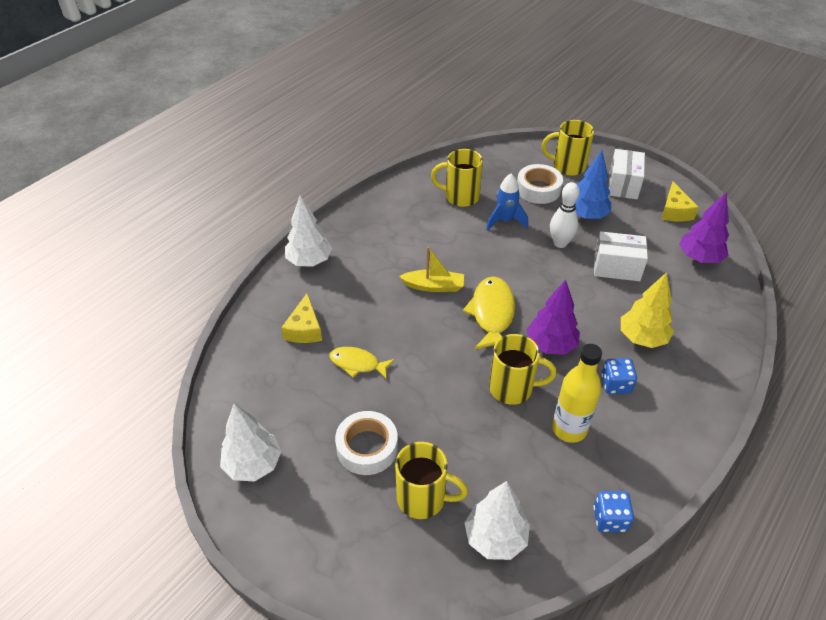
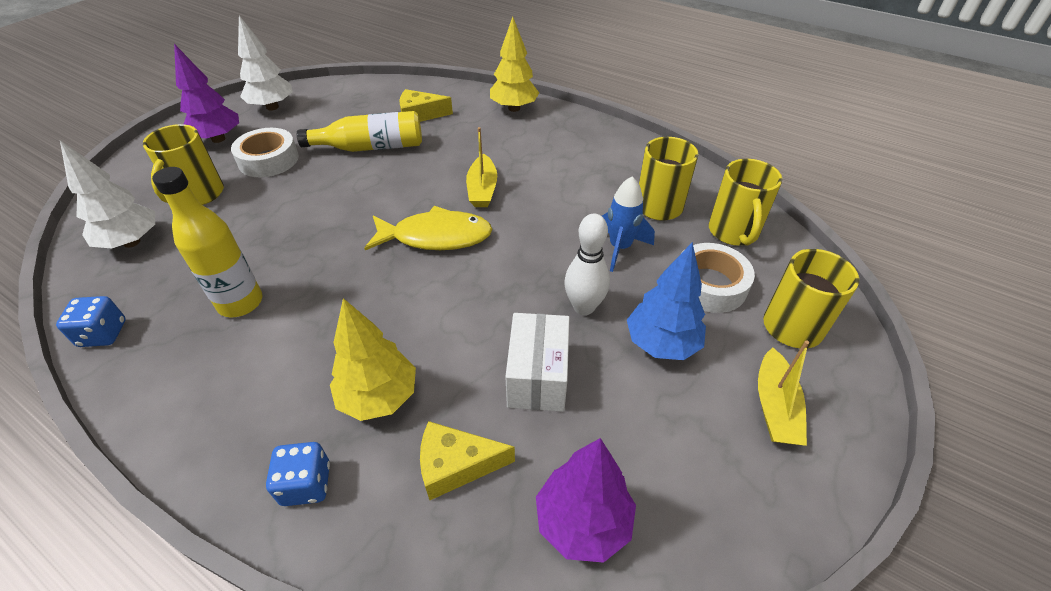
camera: 85 degrees right, 0 degrees up
(309, 261) = (514, 108): white tree -> yellow tree
(357, 364) = (371, 147): yellow fish -> yellow bottle
(512, 388) = (314, 254): yellow mug -> yellow mug (733, 232)
(550, 345) = (377, 290): purple tree -> purple tree (218, 139)
(615, 384) = (297, 355): blue dice -> blue dice (306, 484)
(623, 185) = (775, 407): white box -> yellow boat
(674, 211) = (724, 495): yellow cheese -> yellow cheese (456, 465)

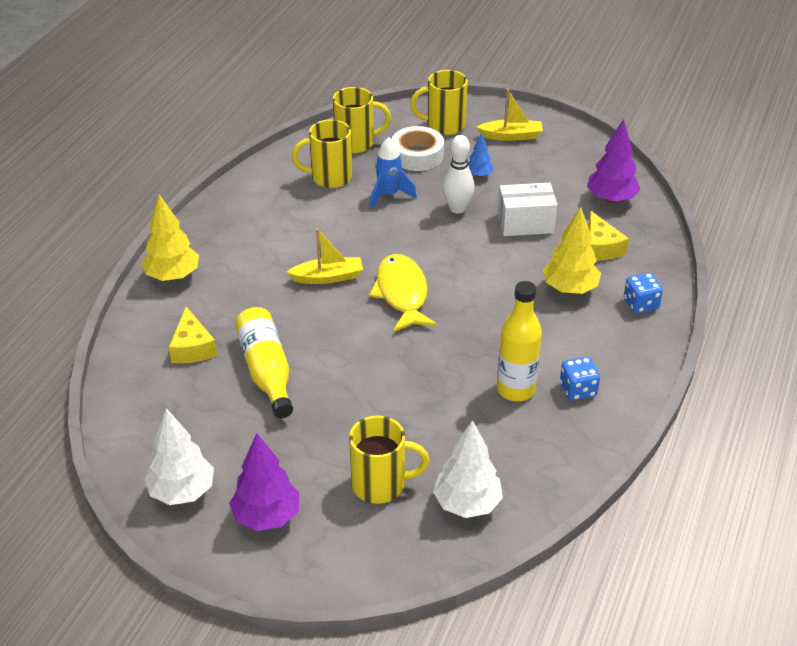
camera: 100 degrees left, 5 degrees down
(103, 334) = (578, 463): blue dice -> blue dice (578, 390)
(268, 160) = (304, 450): white tape -> none
(661, 344) = (479, 175): blue tree -> blue tree, size x0.55

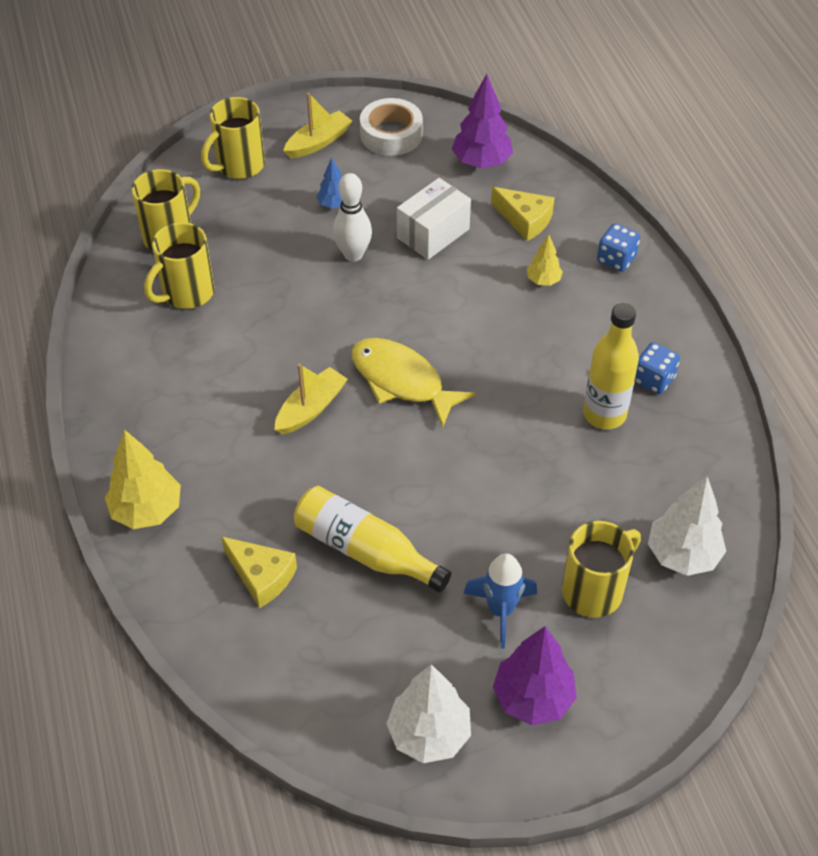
camera: 40 degrees left, 10 degrees up
(389, 195) = (270, 278): blue rocket -> blue rocket (501, 610)
(417, 155) = (249, 216): white tape -> white tape (391, 134)
(570, 289) = (543, 280): yellow tree -> yellow tree, size x0.55

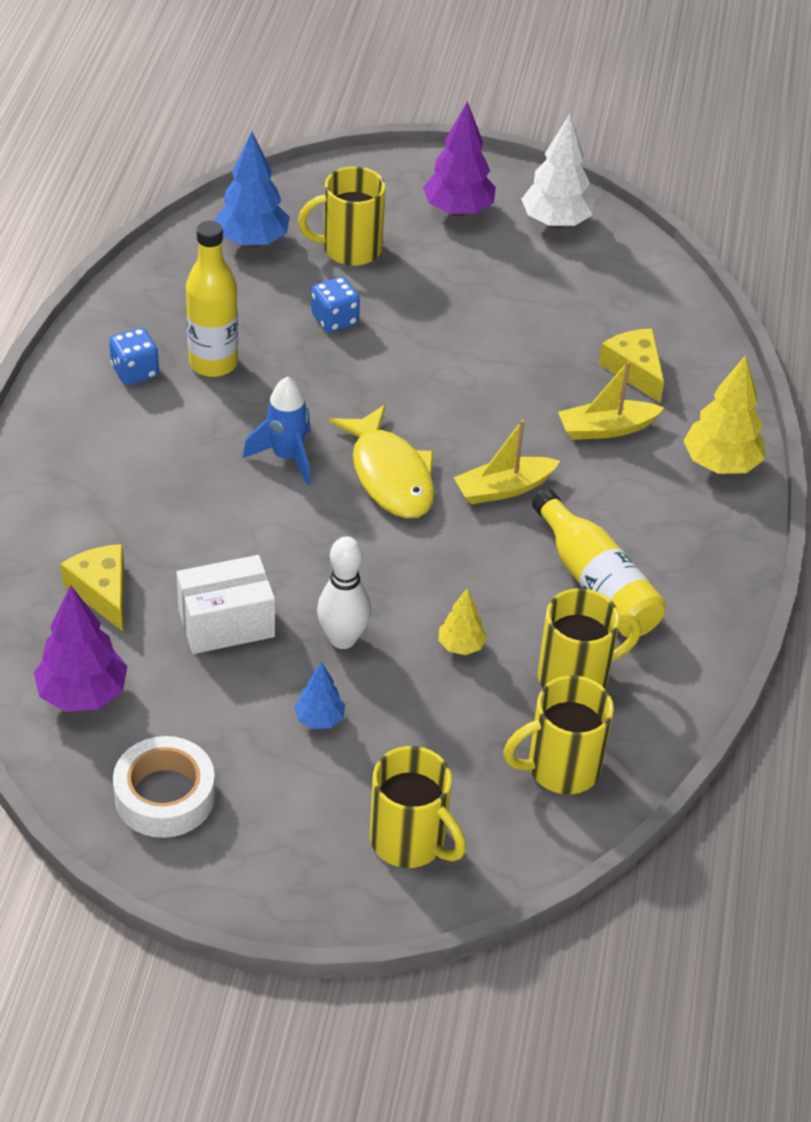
camera: 155 degrees left, 5 degrees down
(239, 166) = (410, 841): yellow mug -> yellow mug turned 60 degrees clockwise
(318, 142) = (274, 830): yellow boat -> yellow boat (606, 429)
(365, 550) = (527, 351): yellow bottle -> yellow bottle (596, 583)
(501, 610) = (439, 267): blue rocket -> blue rocket (286, 457)
(543, 280) = (149, 512): yellow tree -> yellow tree (461, 646)
(616, 259) = (45, 499): blue dice -> blue dice (335, 319)
(682, 555) = (252, 241): white tree -> blue tree

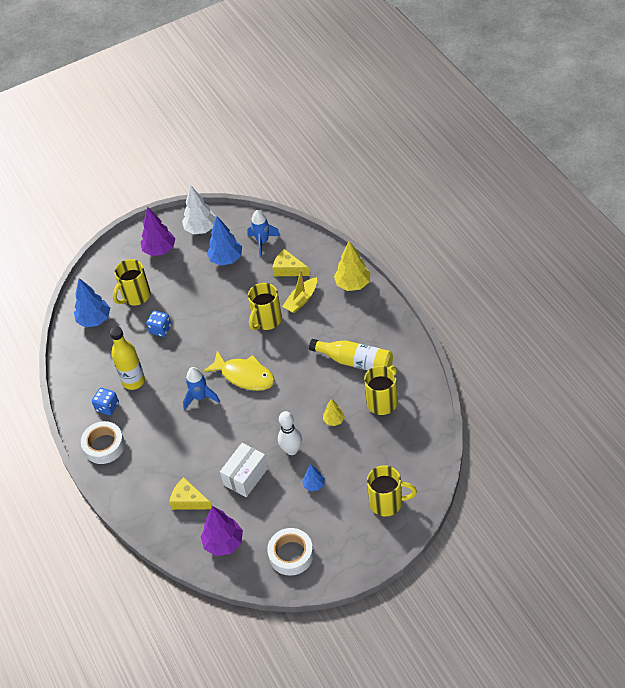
camera: 30 degrees left, 5 degrees up
(69, 421) = (104, 446): none -> white tape
(503, 489) = (289, 350): yellow boat -> none
(548, 290) = (226, 259): none -> blue tree
(560, 768) = (409, 437): yellow mug -> yellow mug (266, 320)
(635, 304) = (262, 242): none -> blue rocket

